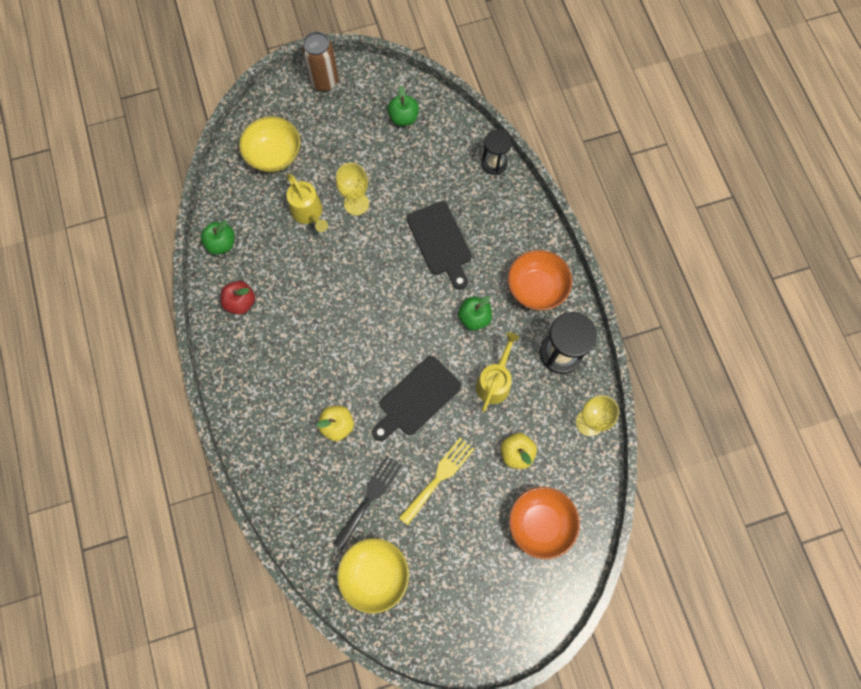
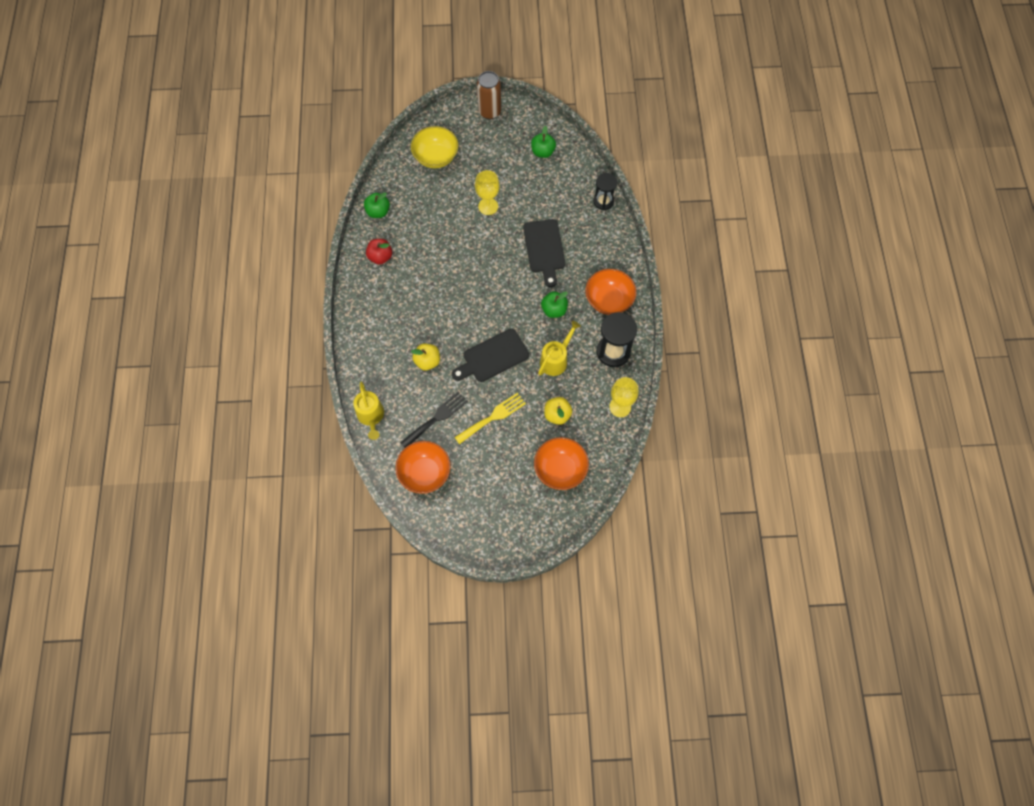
camera: 15 degrees right, 5 degrees down
(309, 213) = (450, 205): yellow watering can -> yellow watering can (371, 417)
(375, 574) = (425, 472): yellow bowl -> orange bowl

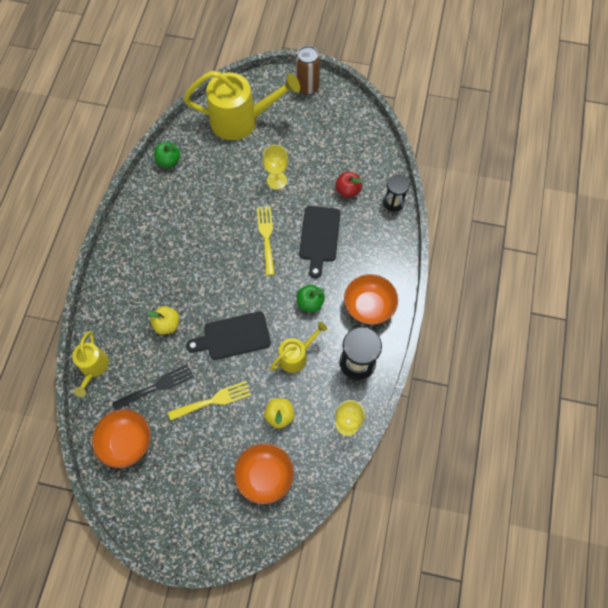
camera: 15 degrees right, 0 degrees up
(380, 257) = (156, 206): red apple -> red apple (348, 190)
(436, 157) = (241, 120): yellow bowl -> yellow watering can
(494, 260) = (266, 237): none -> yellow fork
(543, 152) = (347, 138): green apple -> none

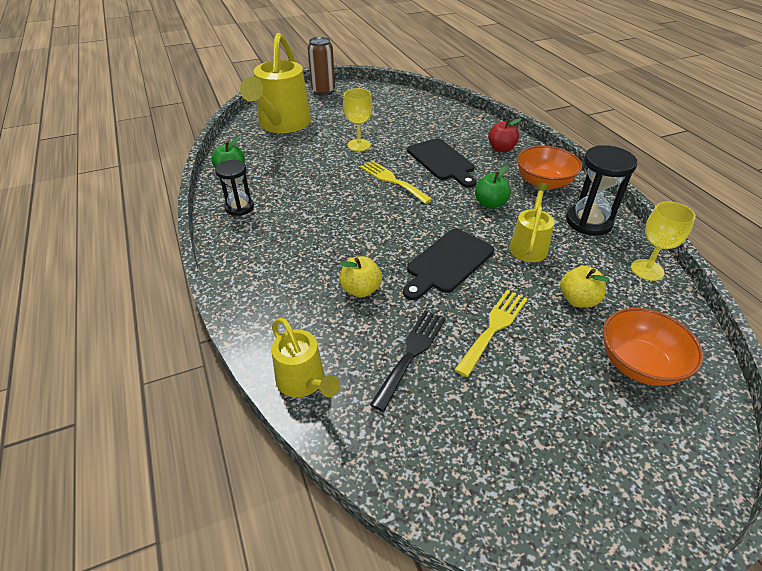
camera: 35 degrees left, 25 degrees down
(127, 441) = (436, 439): orange bowl -> none
(241, 120) = (282, 125): yellow watering can -> yellow watering can turned 135 degrees clockwise
(348, 190) = (430, 128): red apple -> red apple (501, 148)
(393, 202) = (476, 120): black hourglass -> black hourglass (239, 207)

